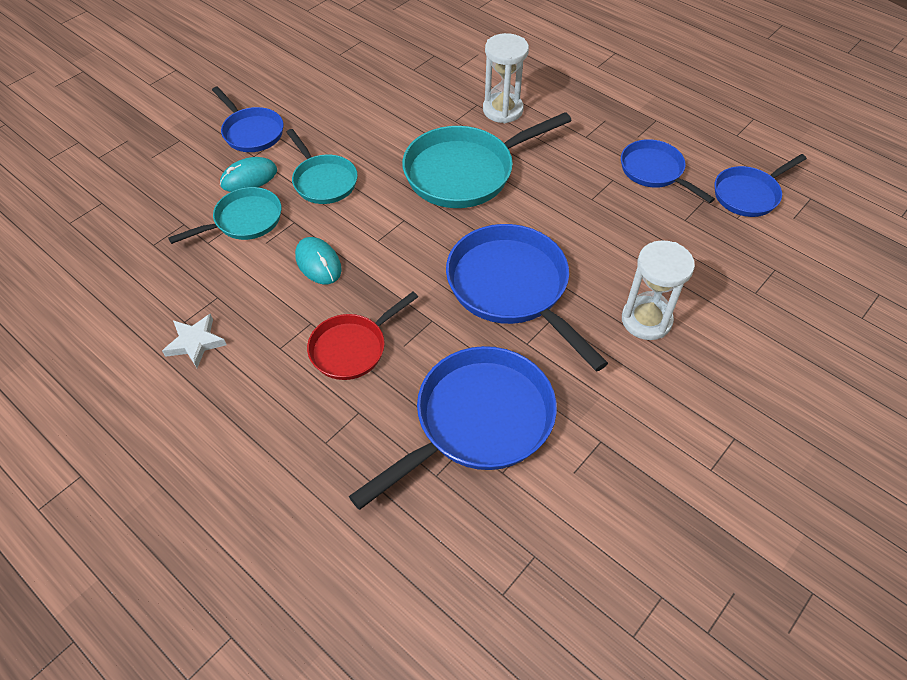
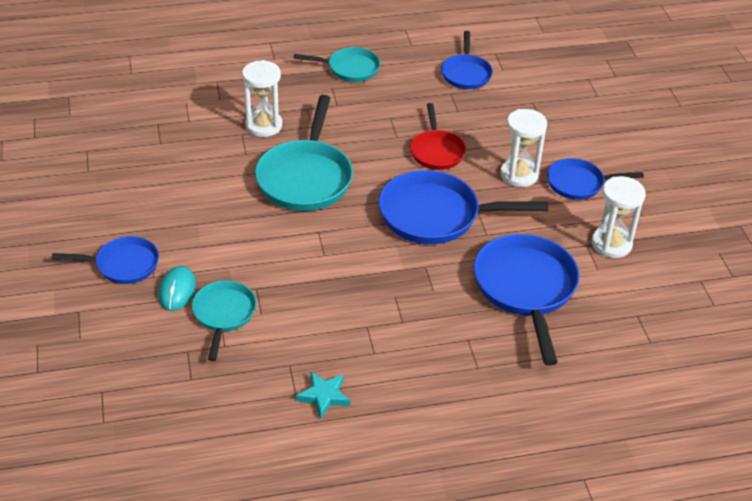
camera: 55 degrees left, 10 degrees down
(195, 343) = (324, 396): white star -> turquoise star
(318, 263) = (313, 295): turquoise mouse -> none
(323, 181) = (230, 252): turquoise pan -> turquoise pan (350, 69)
(352, 348) = (411, 316): red pan -> red pan (436, 151)
(627, 465) = (611, 244): none -> white hourglass
(654, 171) = (404, 97): blue pan -> blue pan (579, 183)

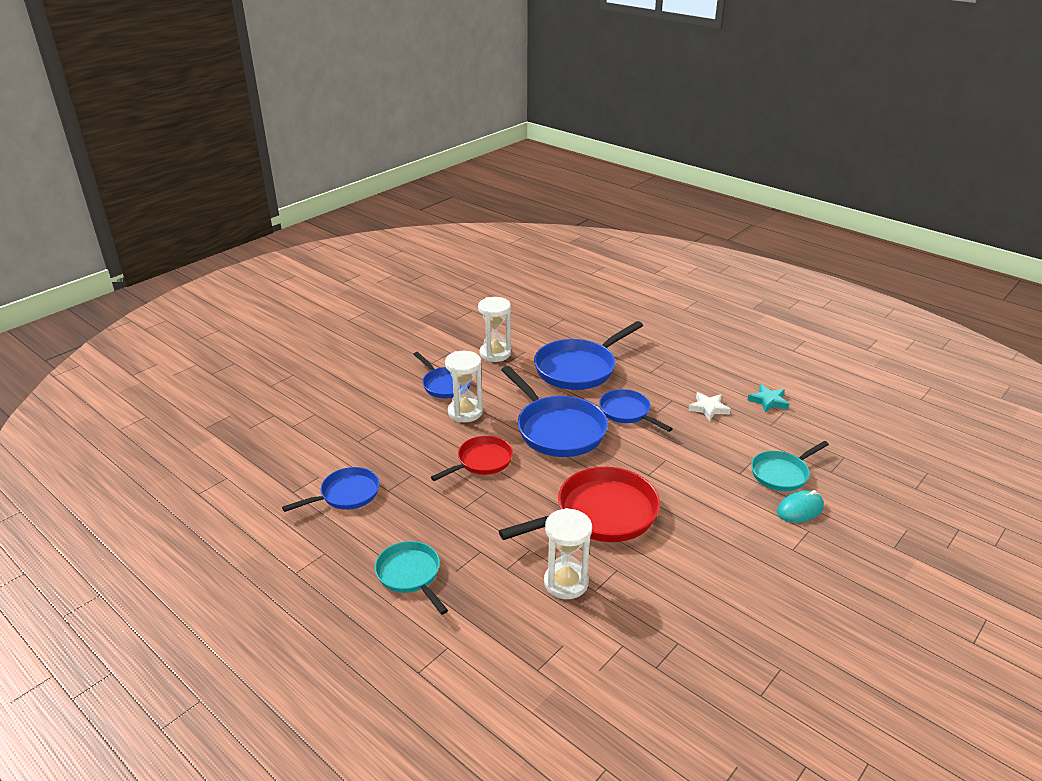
camera: 125 degrees left, 10 degrees down
(123, 265) = (826, 556): blue pan -> blue pan (627, 412)
(305, 177) = (600, 514): turquoise pan -> red pan
(361, 338) = (708, 408): none -> white star

